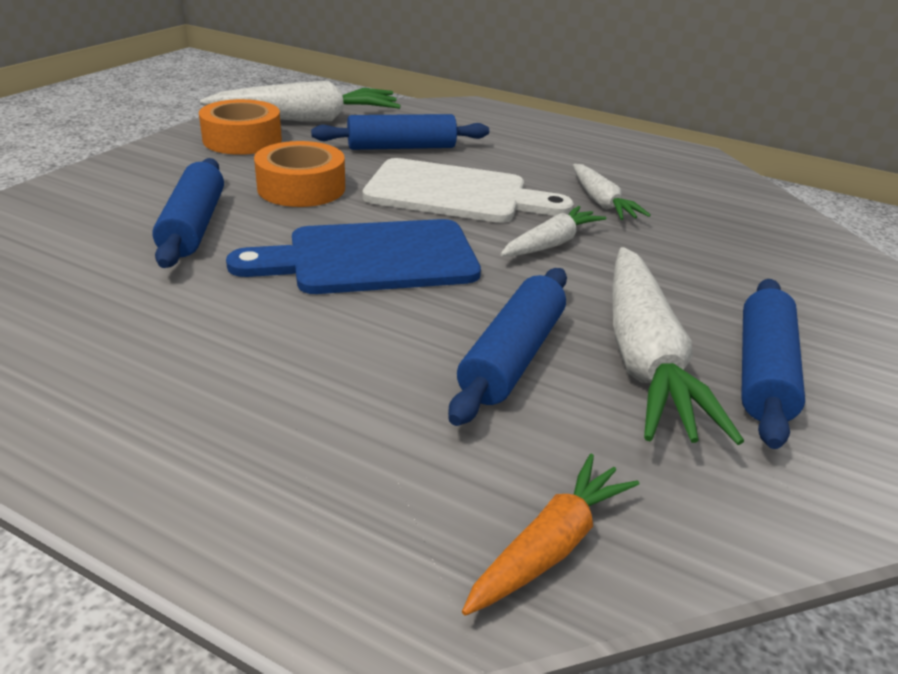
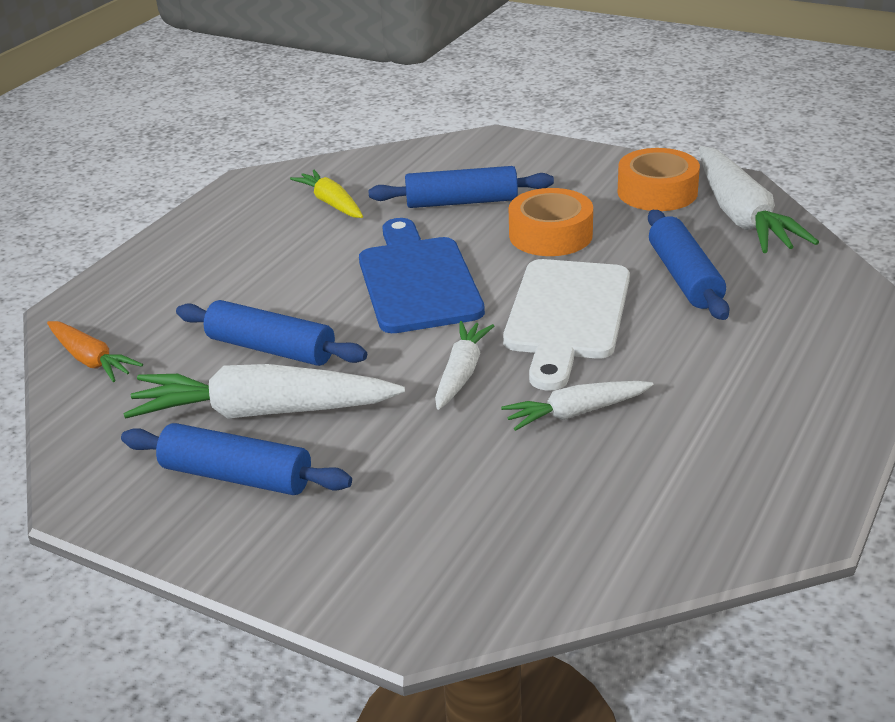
camera: 95 degrees right, 0 degrees up
(125, 314) = (331, 203): none -> yellow carrot
(551, 243) = (461, 373): white carrot -> white carrot turned 120 degrees counterclockwise

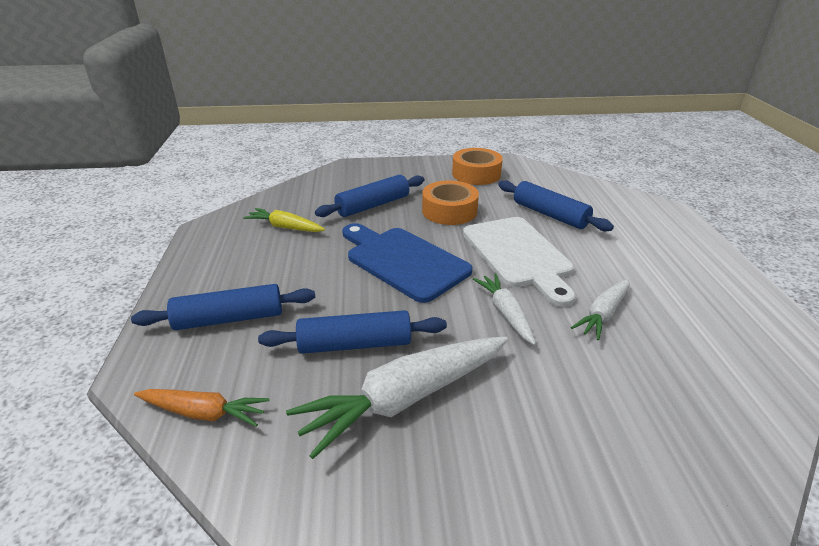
camera: 35 degrees left, 0 degrees up
(236, 476) = (447, 467): blue rolling pin -> blue rolling pin (229, 319)
(741, 216) = (533, 176): white carrot -> none

